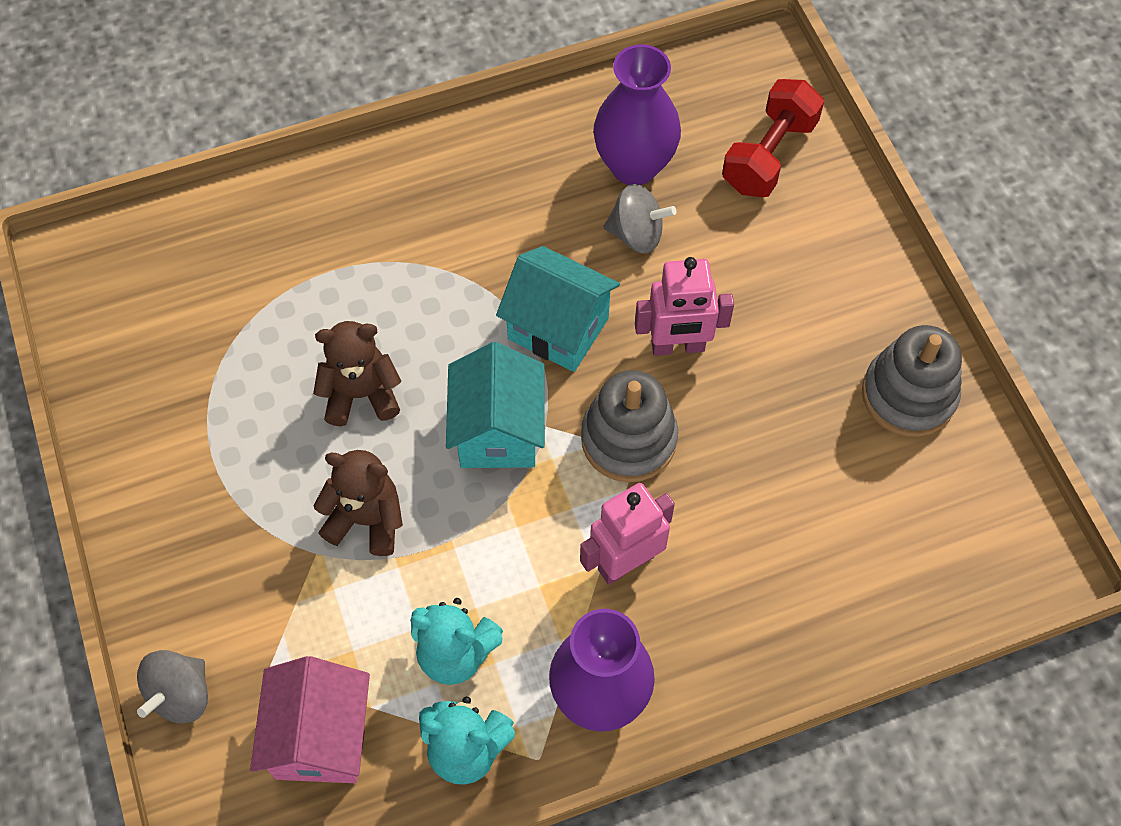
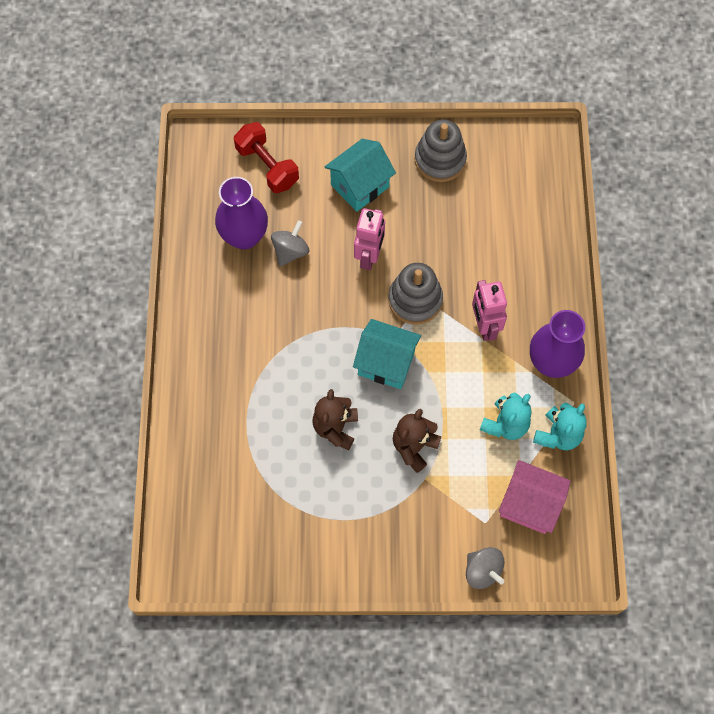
camera: 70 degrees left, 5 degrees up
(558, 328) = (334, 312): turquoise house -> turquoise house (360, 186)

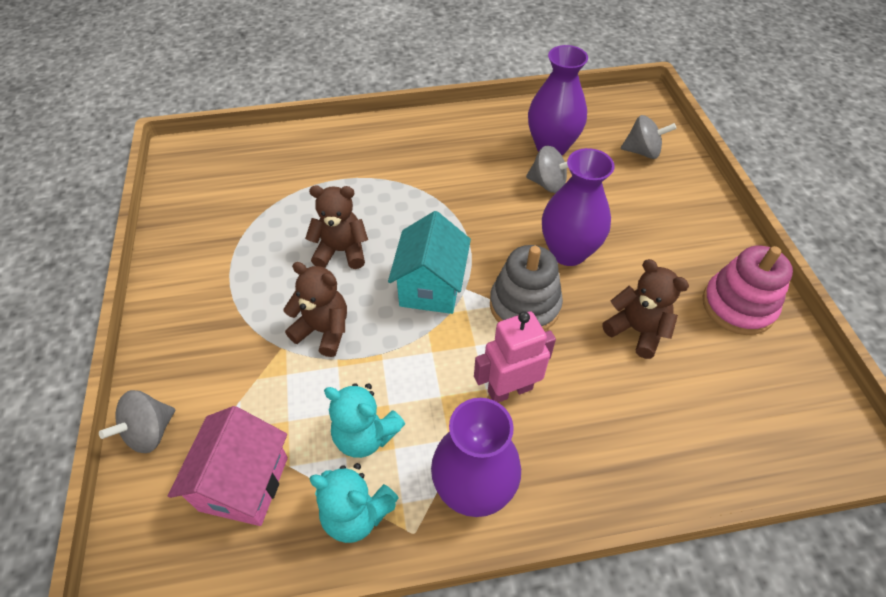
camera: 80 degrees right, 15 degrees down
(267, 166) = (642, 152): red dumbbell -> grey spinning top
(360, 186) = (657, 231): turquoise house -> none
(369, 256) = (568, 252): pink robot -> purple vase
(440, 160) = (738, 306): grey stacking toy -> pink stacking toy
(449, 231) = (637, 330): none -> brown teddy bear

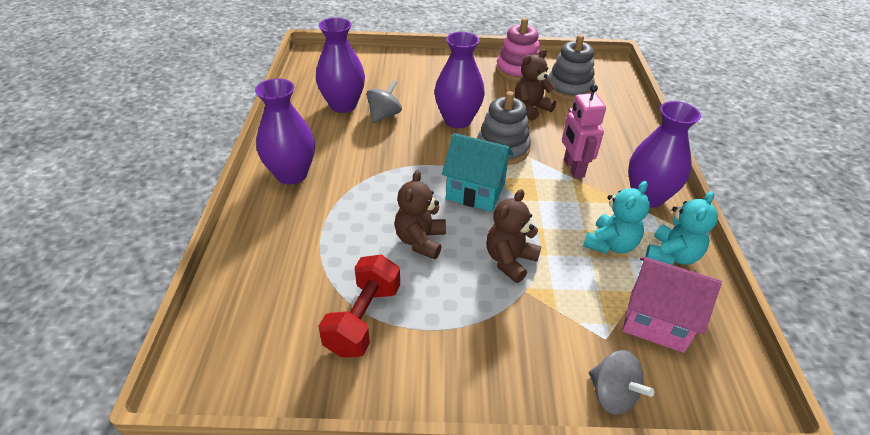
camera: 80 degrees left, 10 degrees down
(239, 229) = (363, 319): none -> red dumbbell
(418, 139) = (291, 174): none -> purple vase
(642, 152) = (370, 69): grey spinning top -> none
(724, 380) = (569, 88): none -> grey stacking toy

